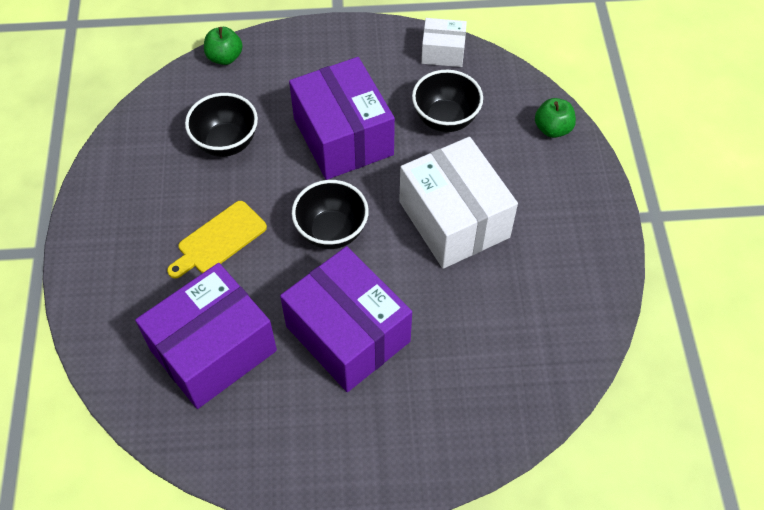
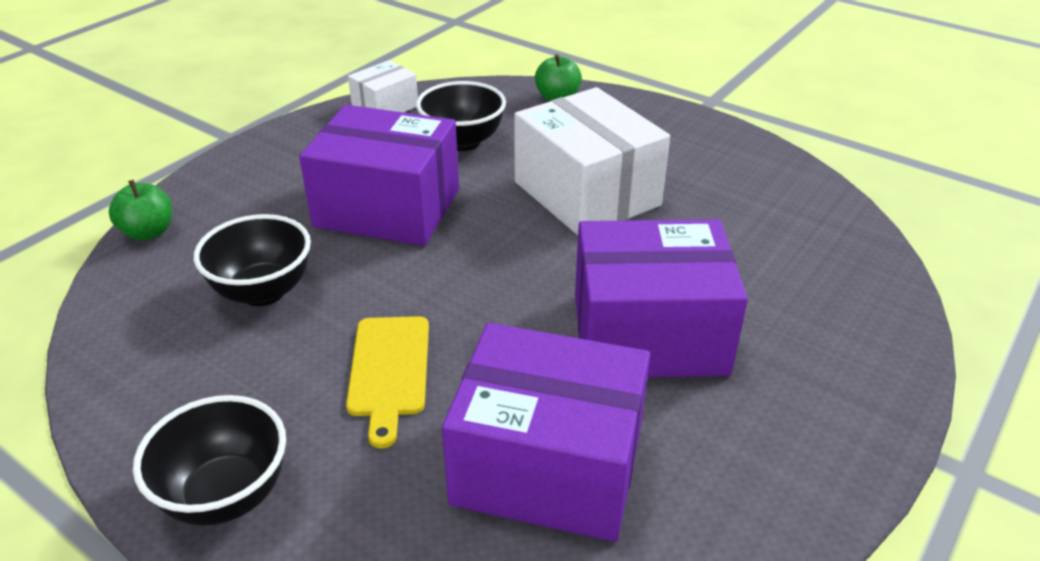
camera: 50 degrees left, 20 degrees down
(213, 350) = (548, 466): purple box -> purple box turned 75 degrees counterclockwise
(331, 232) = (497, 276): black bowl -> black bowl (226, 496)
(454, 219) = (586, 193): white box -> white box turned 45 degrees clockwise

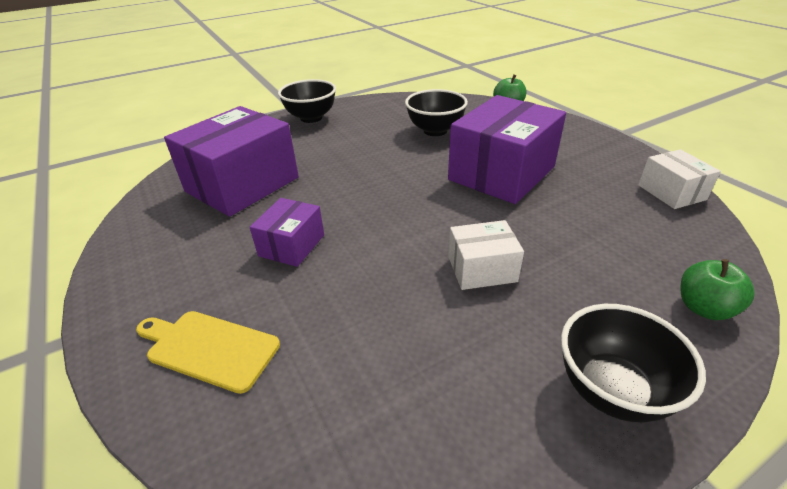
camera: 115 degrees right, 0 degrees up
(389, 371) = (346, 155): yellow cutting board -> yellow cutting board (209, 348)
(463, 142) = (597, 220): black bowl -> black bowl (612, 390)
(586, 193) = (482, 269): white box -> white box, size x0.51
(649, 334) = (292, 245): purple box -> purple box, size x0.51

